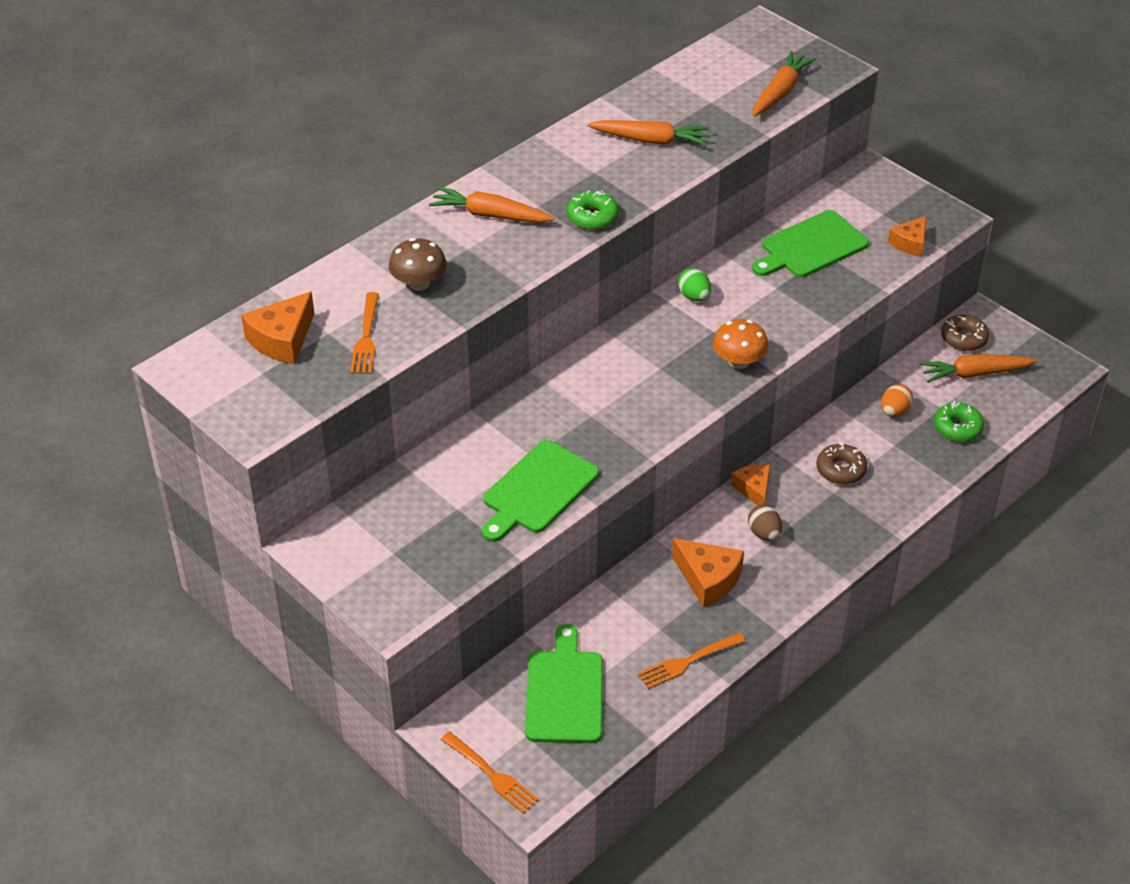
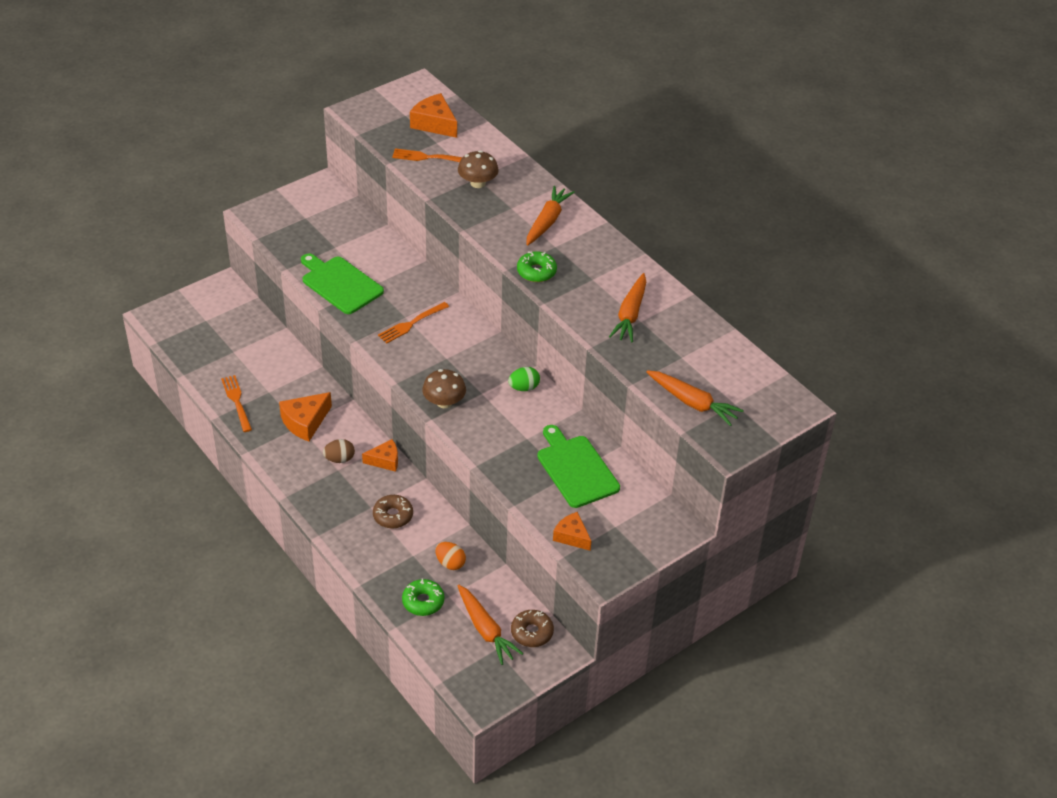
camera: 95 degrees right, 0 degrees up
(491, 774) = (182, 303): orange fork -> orange fork (411, 324)
(564, 692) = (232, 340): green cutting board -> none
(739, 361) = (444, 402): orange mushroom -> brown mushroom
(975, 374) = (485, 629): orange carrot -> orange carrot turned 150 degrees clockwise

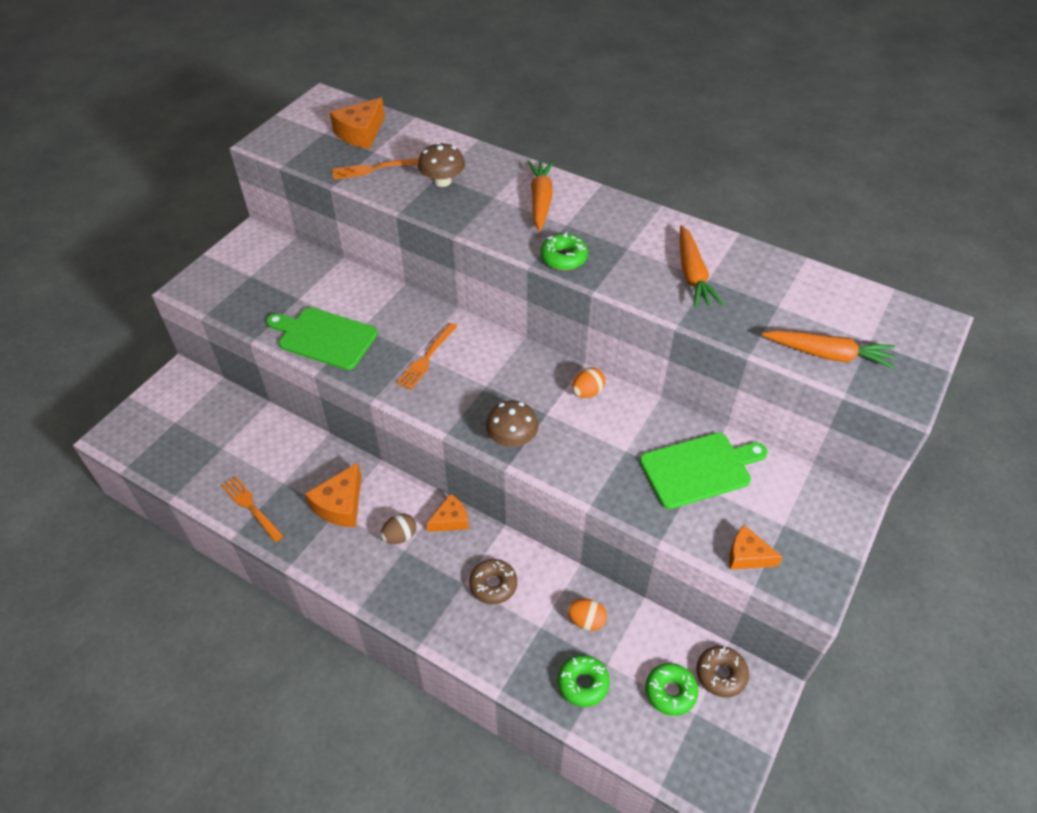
camera: 20 degrees left, 5 degrees up
(434, 124) = (361, 133): orange cheese -> orange cheese turned 75 degrees counterclockwise
(485, 629) = (670, 692): orange carrot -> green donut
(524, 388) = (587, 392): green egg -> orange egg
(576, 469) = (699, 469): green cutting board -> green cutting board turned 120 degrees clockwise

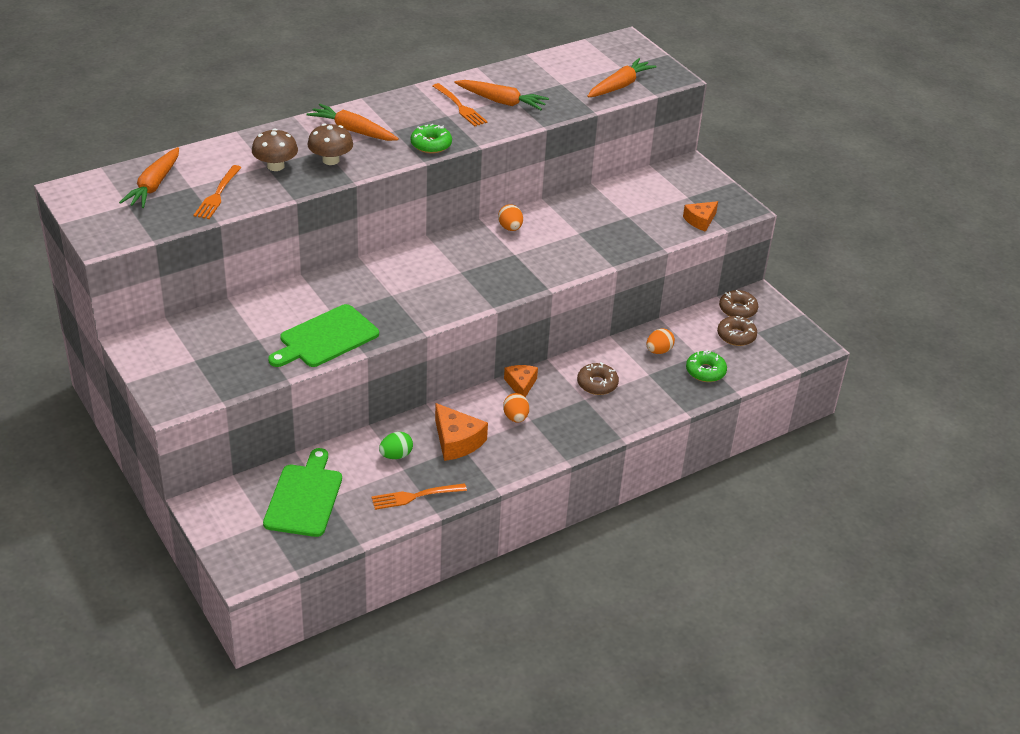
camera: 65 degrees left, 10 degrees down
(298, 469) = (396, 455): none -> green egg
(361, 133) = (154, 185): orange cheese -> orange carrot
(400, 536) = (515, 417): brown egg -> orange egg
(426, 358) = (403, 291): orange fork -> orange fork (460, 107)
(512, 438) = (525, 278): brown mushroom -> brown mushroom (330, 160)
(670, 692) = (736, 336): green donut -> brown donut
(699, 469) = (619, 210): green cutting board -> green cutting board (304, 497)

